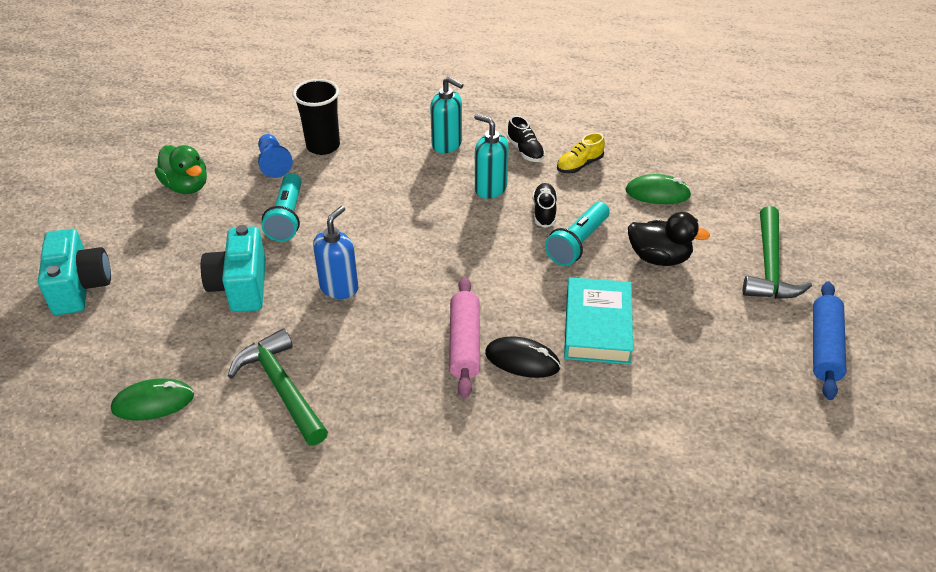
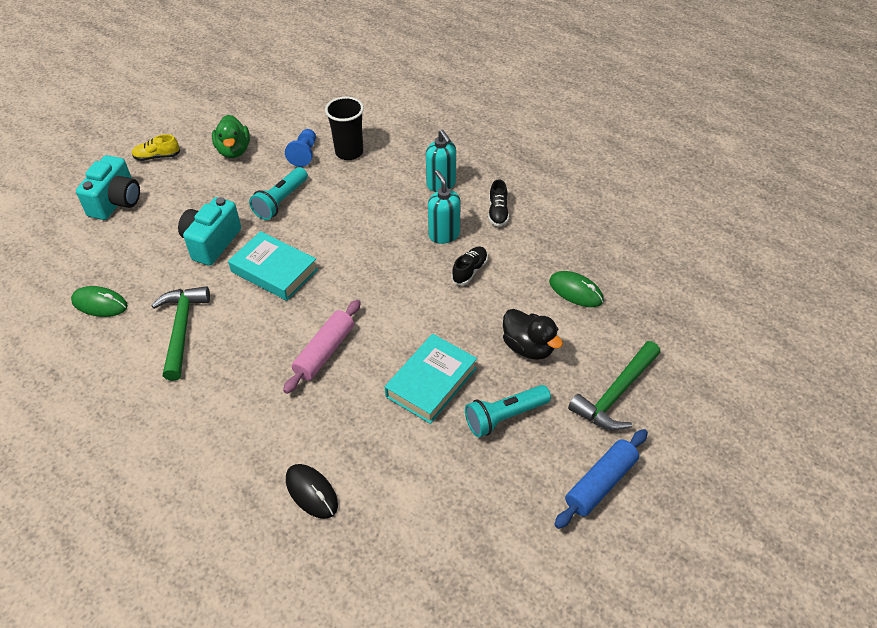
camera: 30 degrees right, 5 degrees up
(339, 287) = (274, 271): blue soap dispenser -> turquoise book
(522, 360) = (354, 383): black mouse -> black mouse (311, 492)
(577, 243) = (473, 308): turquoise flashlight -> turquoise flashlight (504, 417)
(579, 165) = (531, 241): yellow shoe -> yellow shoe (157, 157)

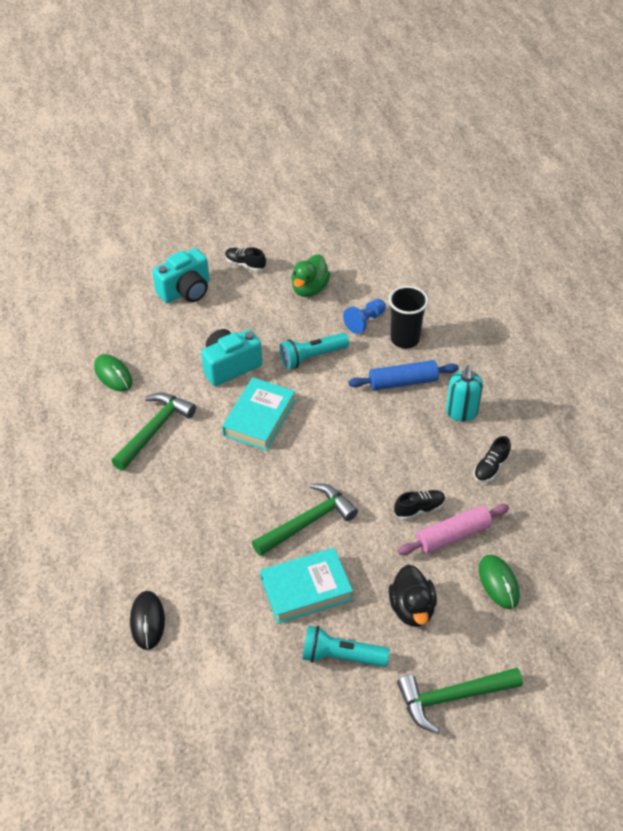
camera: 35 degrees right, 0 degrees up
(157, 157) = (245, 264): yellow shoe -> black shoe
(274, 271) = (259, 418): turquoise book -> turquoise book turned 45 degrees clockwise
(324, 352) = (244, 512): pink rolling pin -> pink rolling pin (453, 535)
(387, 329) = (308, 522): none -> green hammer
(444, 234) = (424, 462): turquoise soap dispenser -> none
(600, 484) = (372, 764): blue rolling pin -> blue rolling pin (403, 382)

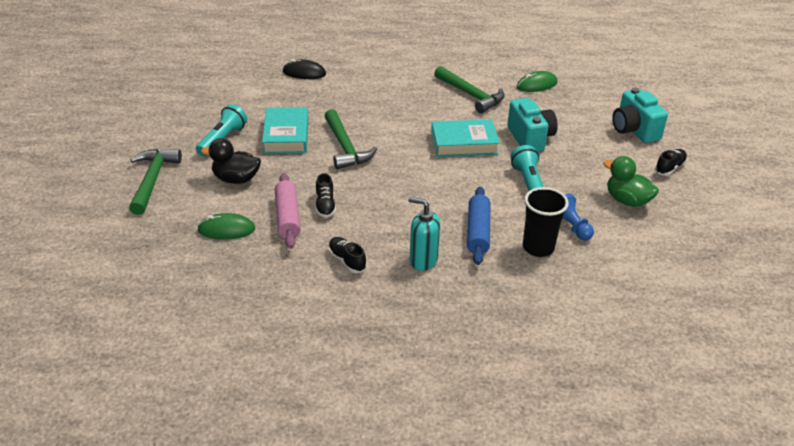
camera: 105 degrees right, 10 degrees down
(259, 418) = (464, 143): turquoise book -> turquoise book turned 45 degrees counterclockwise

